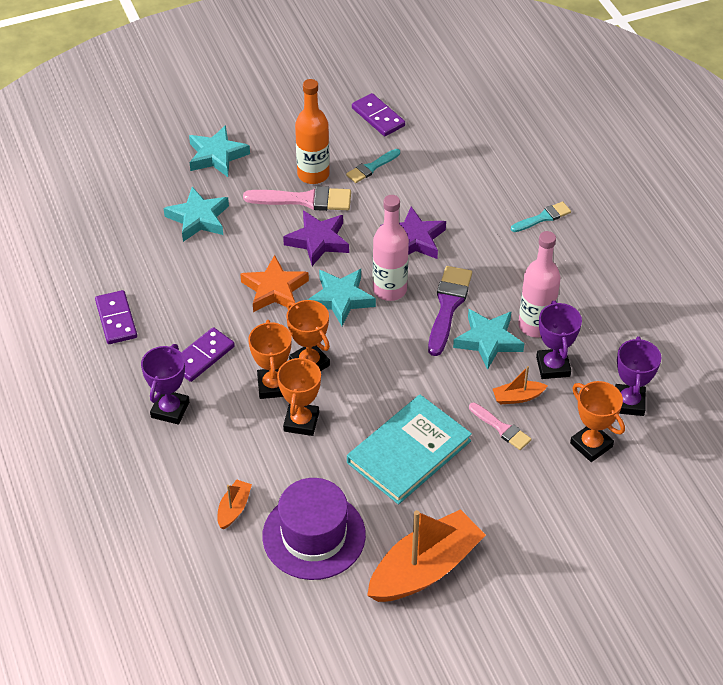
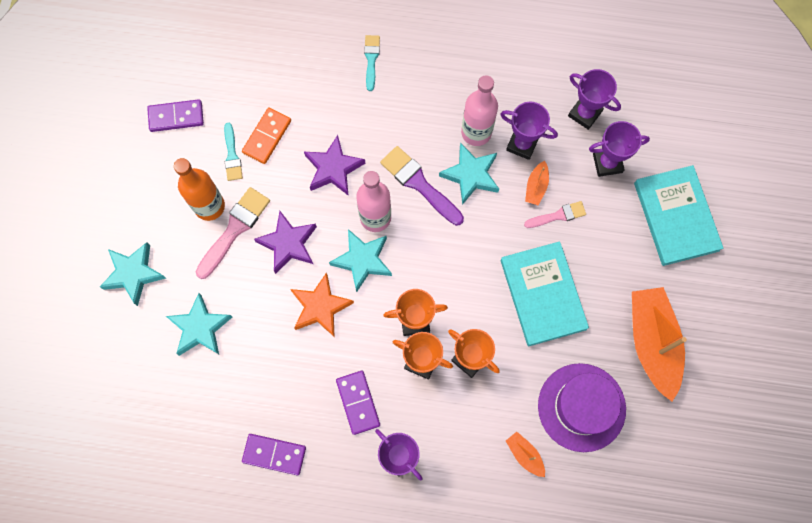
camera: 60 degrees left, 25 degrees up
(407, 182) = (267, 137): none -> orange domino
(580, 531) = (676, 217): none -> turquoise book
(591, 445) = (607, 163): orange trophy -> purple trophy

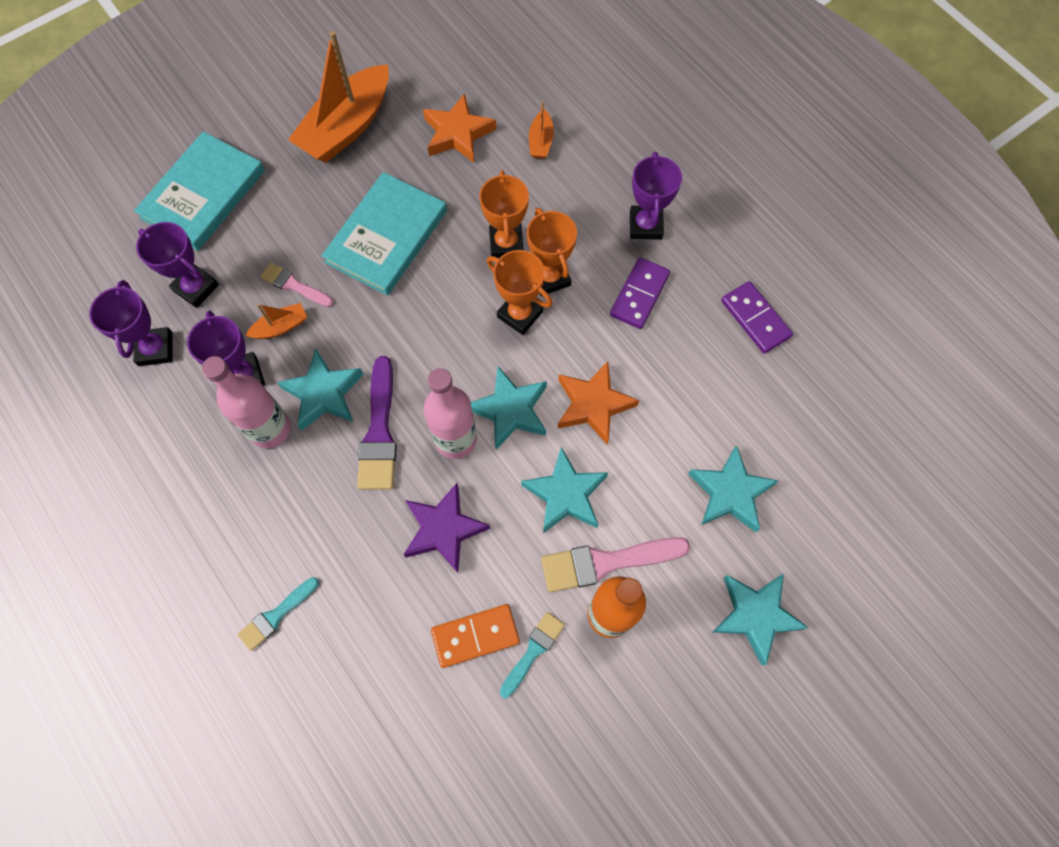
camera: 135 degrees left, 5 degrees down
(176, 117) = (552, 767): purple domino -> none
(288, 244) = (565, 494): purple star -> turquoise star
(581, 407) = (457, 134): purple hat -> orange star

